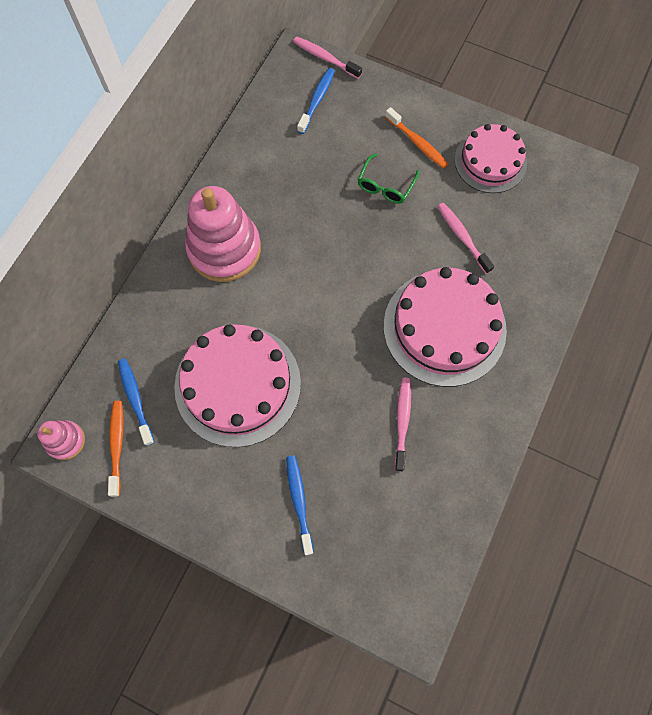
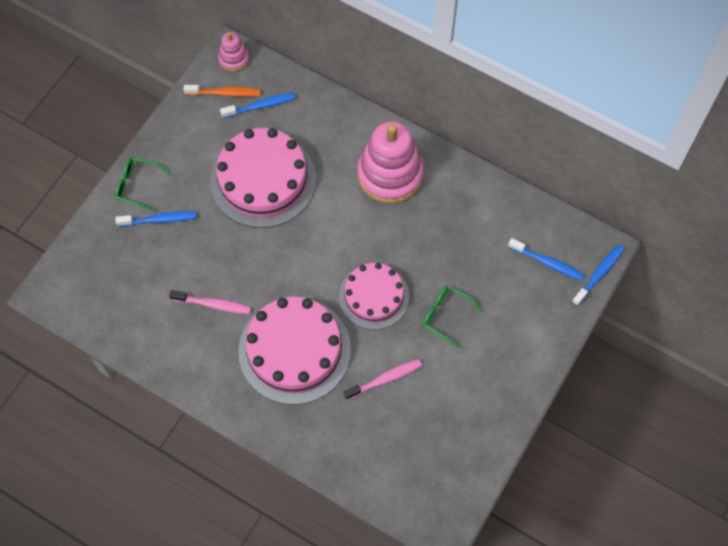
camera: 95 degrees right, 5 degrees down
(254, 536) = (138, 186): none -> green glasses
(325, 58) = (599, 274): pink toothbrush -> blue toothbrush
(417, 143) = (493, 351): orange toothbrush -> none
(490, 161) = (467, 418): pink cake -> pink cake (374, 296)

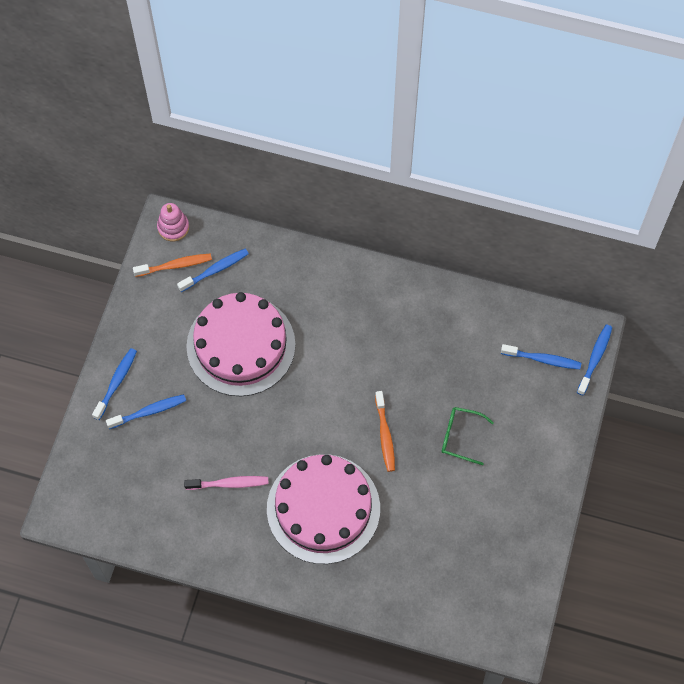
camera: 15 degrees left, 0 degrees up
(138, 186) = (116, 382): green glasses -> blue toothbrush
(374, 296) = (385, 435): pink cake -> orange toothbrush
(385, 379) = (419, 514): pink toothbrush -> none
(390, 175) = (365, 309): pink stacking toy -> none

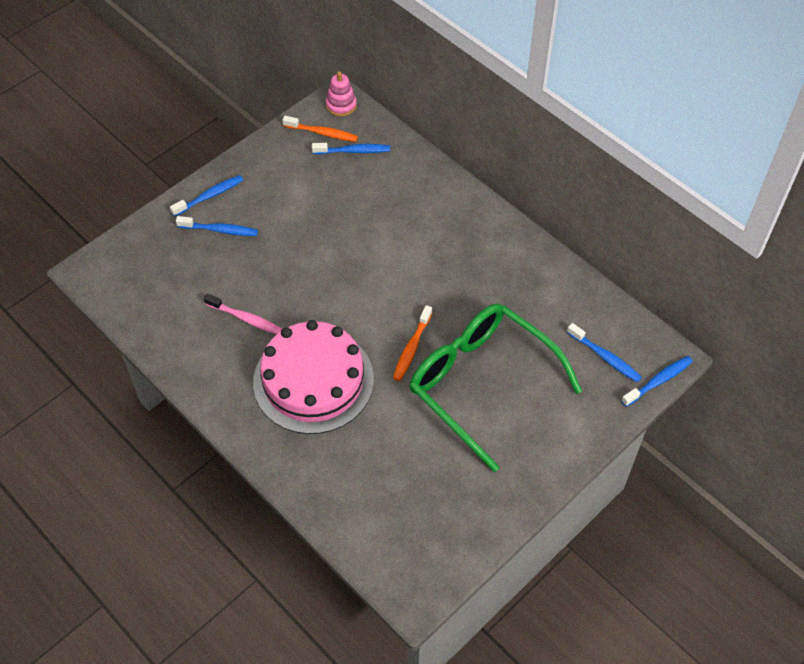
camera: 30 degrees right, 10 degrees down
(241, 345) = (334, 216): pink cake -> none
(460, 437) = (482, 384): green glasses -> green glasses, size x2.50

